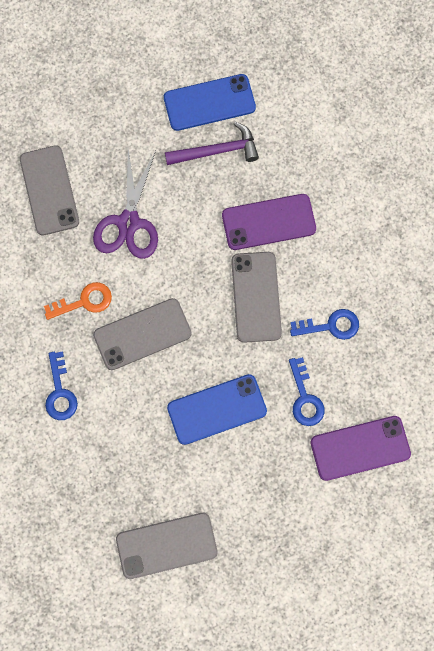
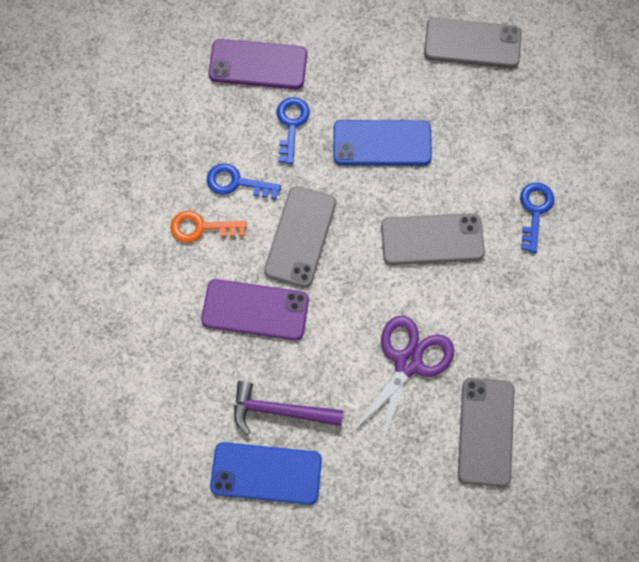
camera: 160 degrees left, 5 degrees down
(84, 301) = (483, 293): orange key -> orange key (201, 227)

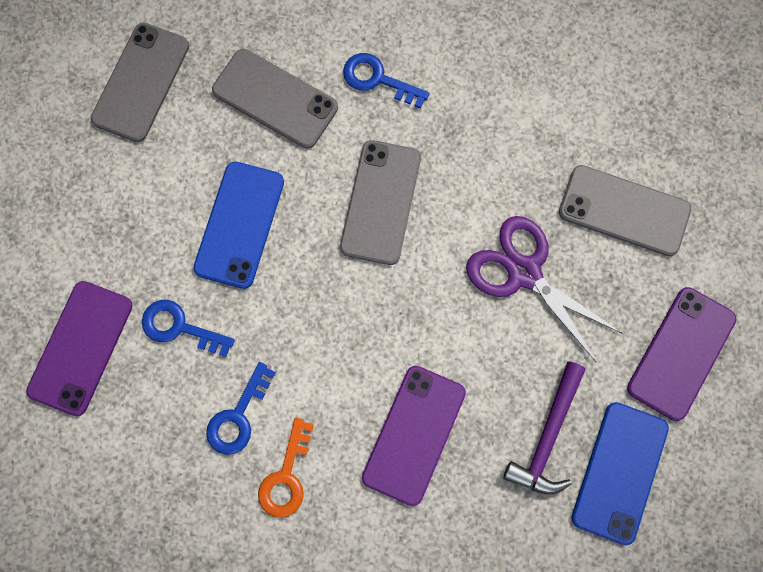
camera: 75 degrees left, 5 degrees up
(300, 237) = (334, 355): grey phone -> grey phone (275, 99)
(377, 503) = (681, 353): none -> purple phone

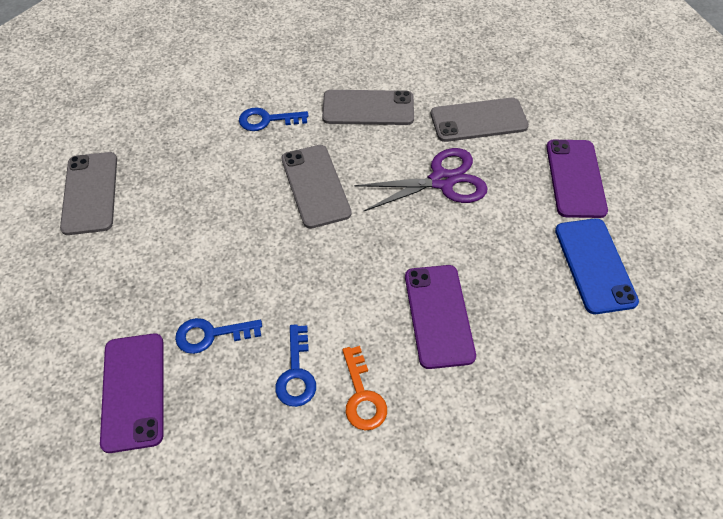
camera: 30 degrees left, 20 degrees down
(240, 225) = (219, 245): blue phone -> none
(275, 99) = (200, 160): grey phone -> grey phone (368, 108)
(524, 272) = (442, 181): purple scissors -> purple scissors turned 150 degrees clockwise
(547, 437) = (531, 268): purple hammer -> none

